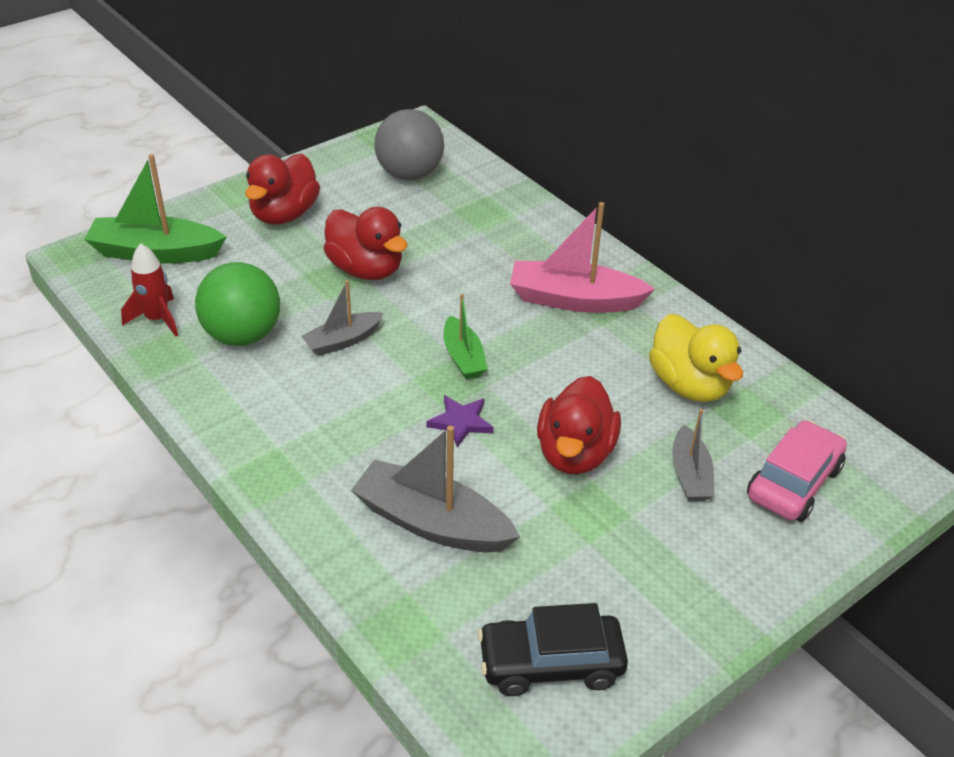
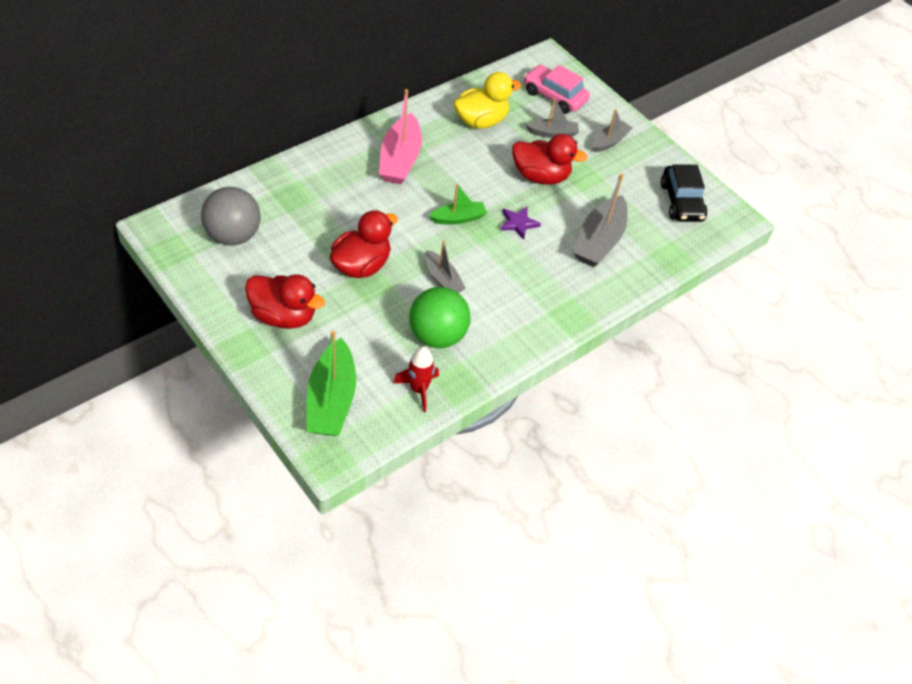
camera: 95 degrees left, 10 degrees up
(695, 558) = (609, 141): none -> grey boat

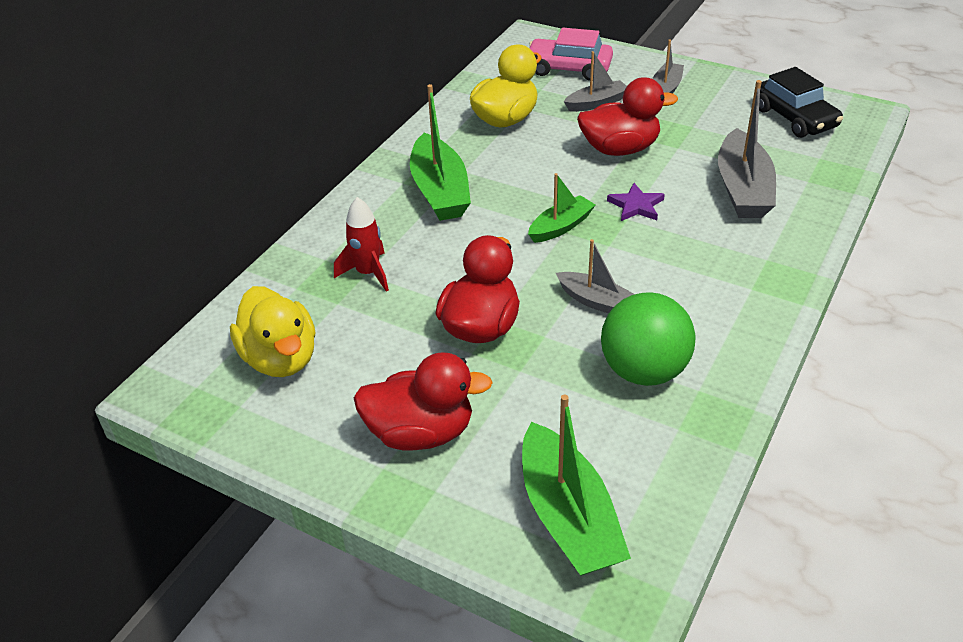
camera: 15 degrees left, 10 degrees down
(233, 235) = (280, 359): grey ball -> yellow duck
(400, 159) = (440, 191): pink boat -> green boat
(418, 389) = (674, 449): red rocket -> red rocket (368, 273)

